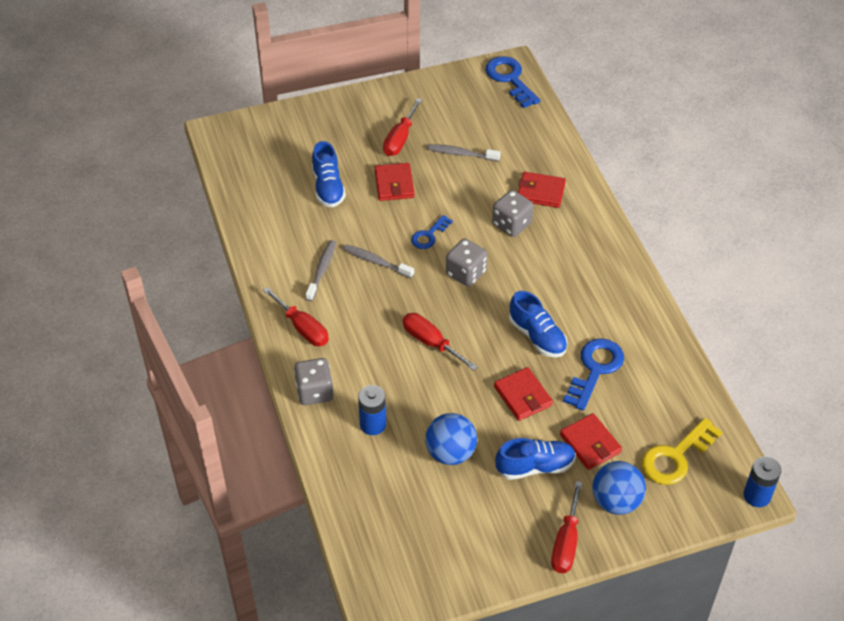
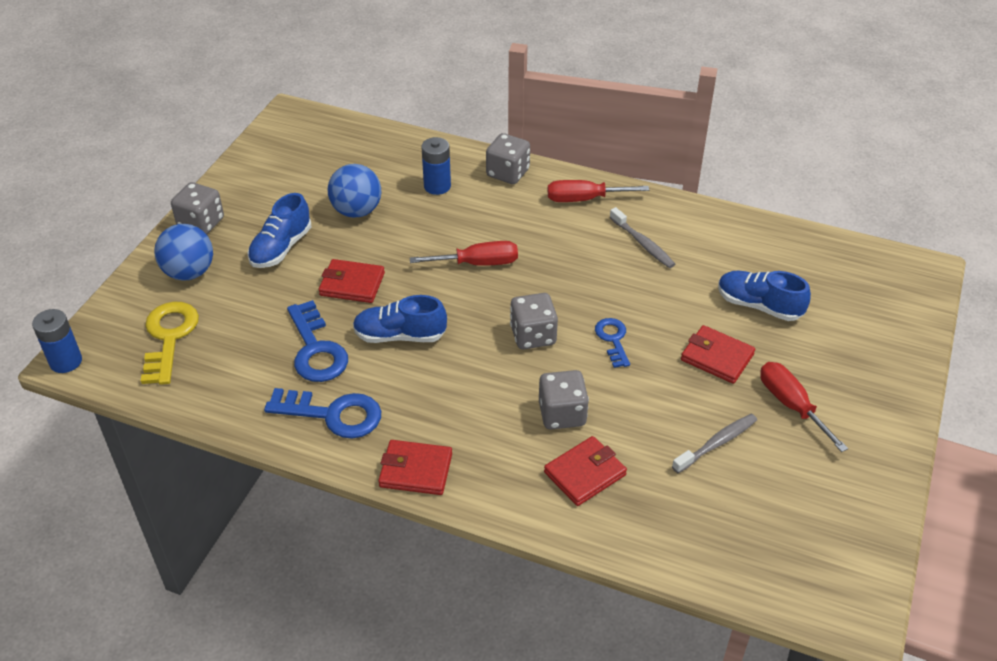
camera: 130 degrees right, 5 degrees down
(376, 262) = (616, 283): grey toothbrush -> none
(510, 79) = (826, 591): blue key -> blue key (333, 414)
(566, 542) = (201, 223): red screwdriver -> grey dice
(590, 443) = (255, 293): red wallet -> red wallet (416, 470)

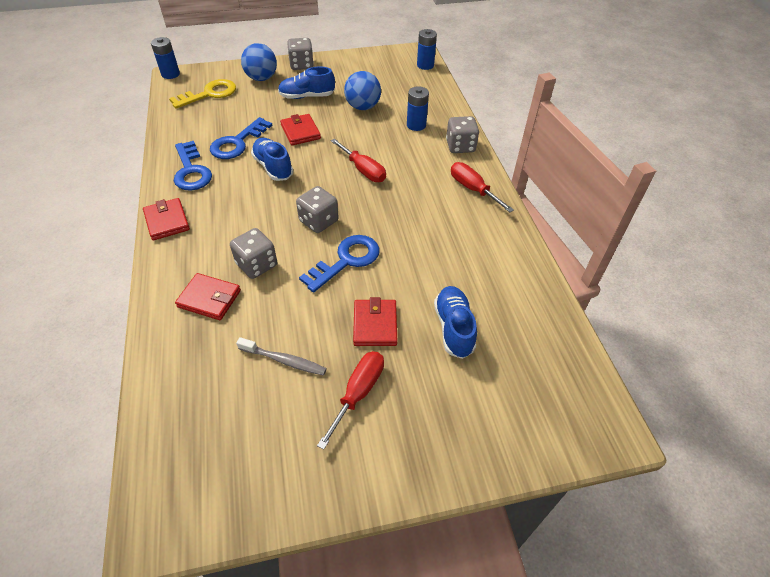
camera: 55 degrees right, 5 degrees up
(327, 123) = (425, 65): none -> blue battery
(613, 339) = (346, 260): blue key -> blue key, size x1.67
(643, 244) = (458, 236): grey toothbrush -> none

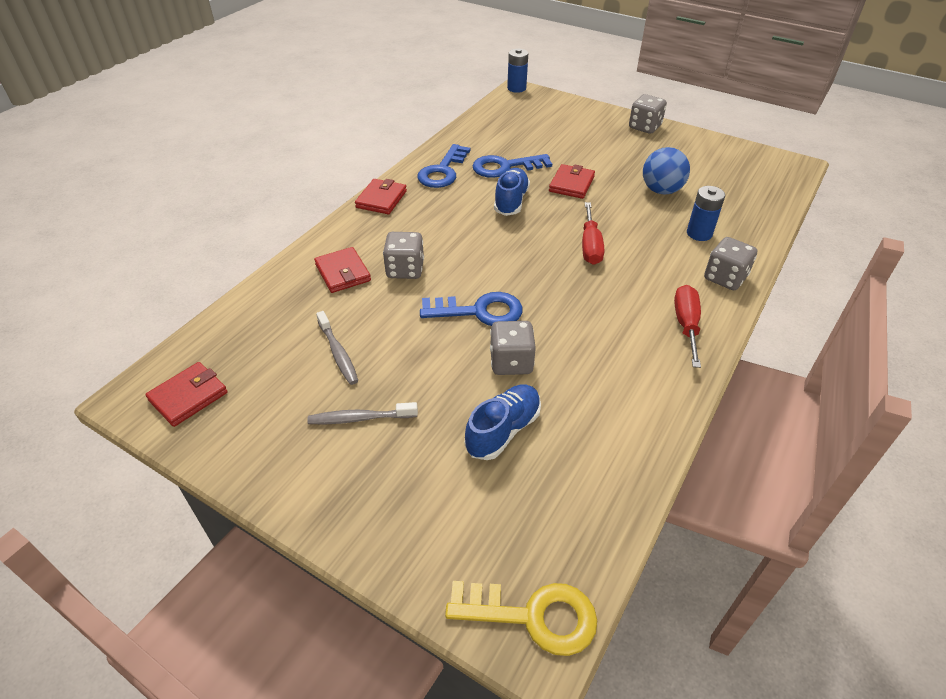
camera: 45 degrees right, 5 degrees down
(209, 94) = (530, 117): yellow key -> yellow key (533, 616)
(261, 78) = (591, 123): blue ball -> none
(307, 96) = (615, 156): blue shoe -> none
(318, 221) = (495, 266): grey dice -> grey dice (511, 362)
(358, 393) = (360, 418): red screwdriver -> grey toothbrush
(375, 324) = (438, 377): red wallet -> red wallet (188, 396)
(425, 65) = (786, 182): blue battery -> none

